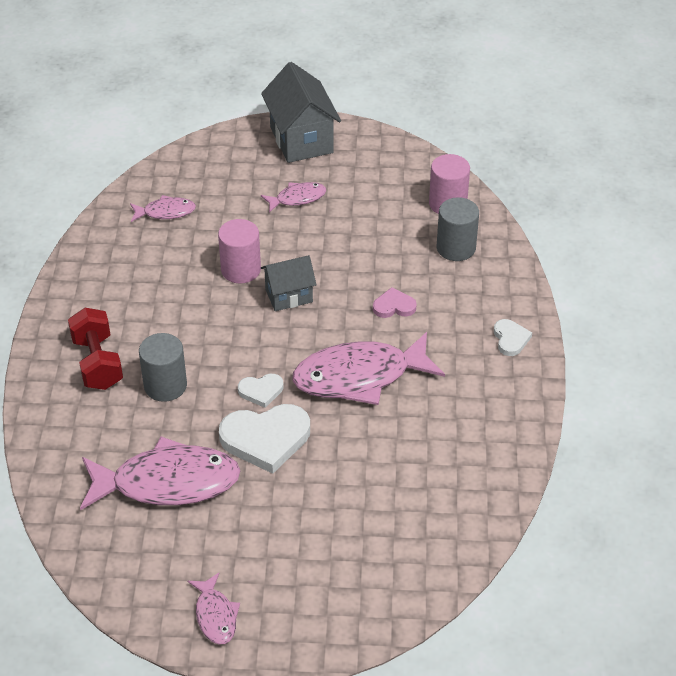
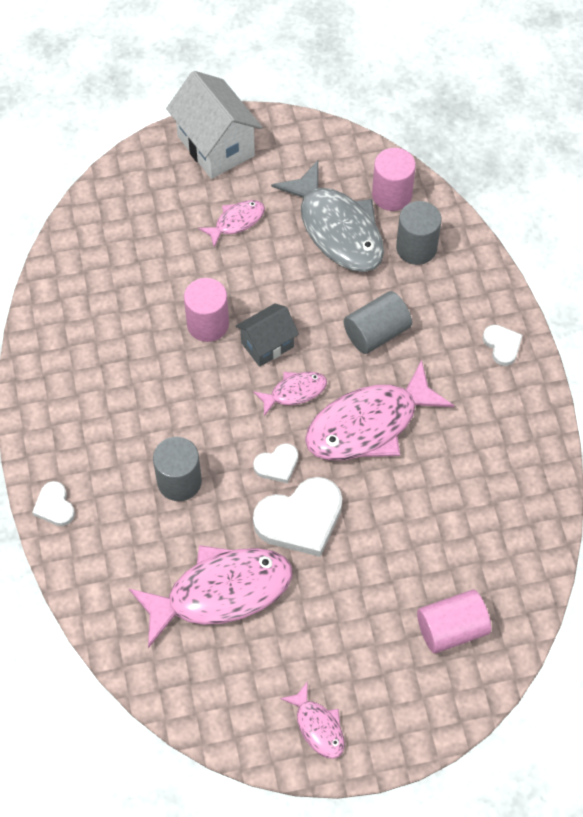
camera: 15 degrees left, 15 degrees up
(45, 381) = (54, 506): none -> white heart
(97, 363) = (100, 471): red dumbbell -> none
(165, 212) = (105, 270): pink fish -> pink fish (294, 392)
(301, 140) = (216, 146): grey house -> white house
(377, 562) = (451, 629): none -> pink cylinder
(387, 220) = (337, 229): none -> grey fish
(394, 306) = (376, 333): pink heart -> grey cylinder

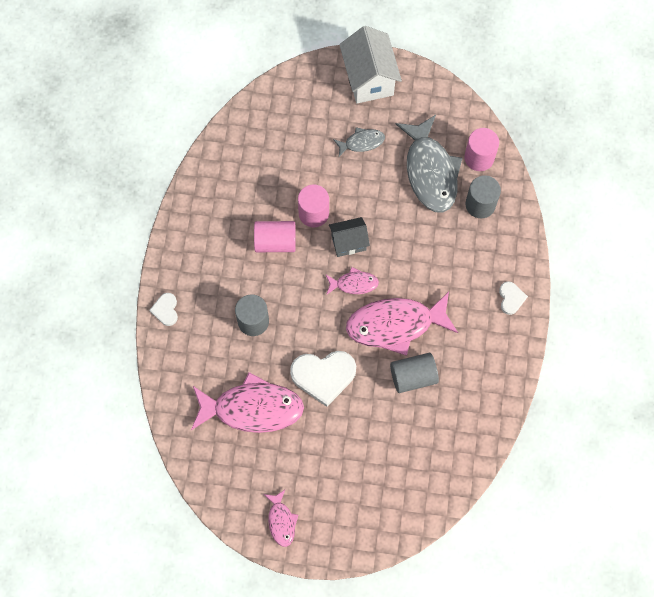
camera: 20 degrees right, 10 degrees up
(236, 222) = (361, 142): pink fish -> grey fish
(277, 465) = (322, 332): white heart -> none
(376, 333) = (427, 259): grey cylinder -> grey cylinder (413, 376)
(451, 629) = (394, 487): pink cylinder -> pink cylinder (275, 242)

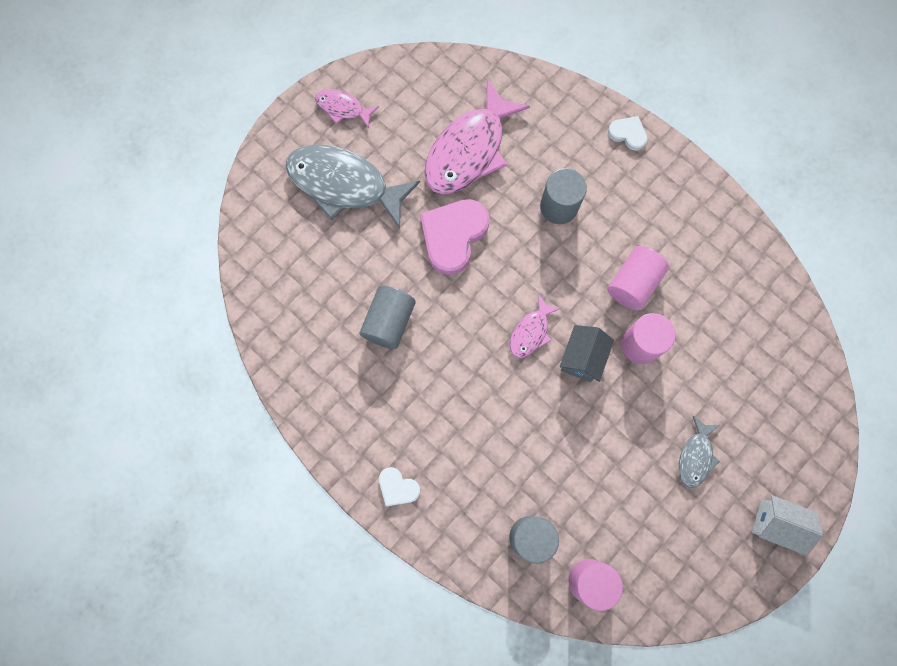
camera: 125 degrees right, 5 degrees up
(323, 376) = (453, 236): white heart -> pink heart
(369, 78) = (776, 524): white house -> white house, size x0.61
(395, 325) = (456, 343): pink fish -> none
(430, 171) = (609, 509): grey fish -> grey fish (344, 185)

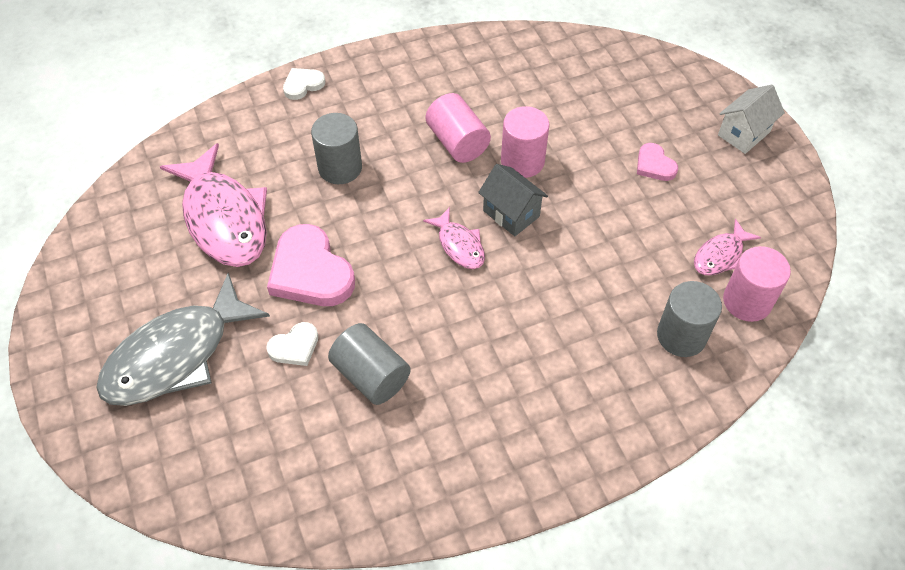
camera: 65 degrees left, 20 degrees down
(343, 108) = (82, 319): pink fish -> pink fish (720, 255)
(397, 487) = (571, 445): white heart -> white heart (295, 347)
(695, 456) = (654, 165): grey fish -> pink heart

